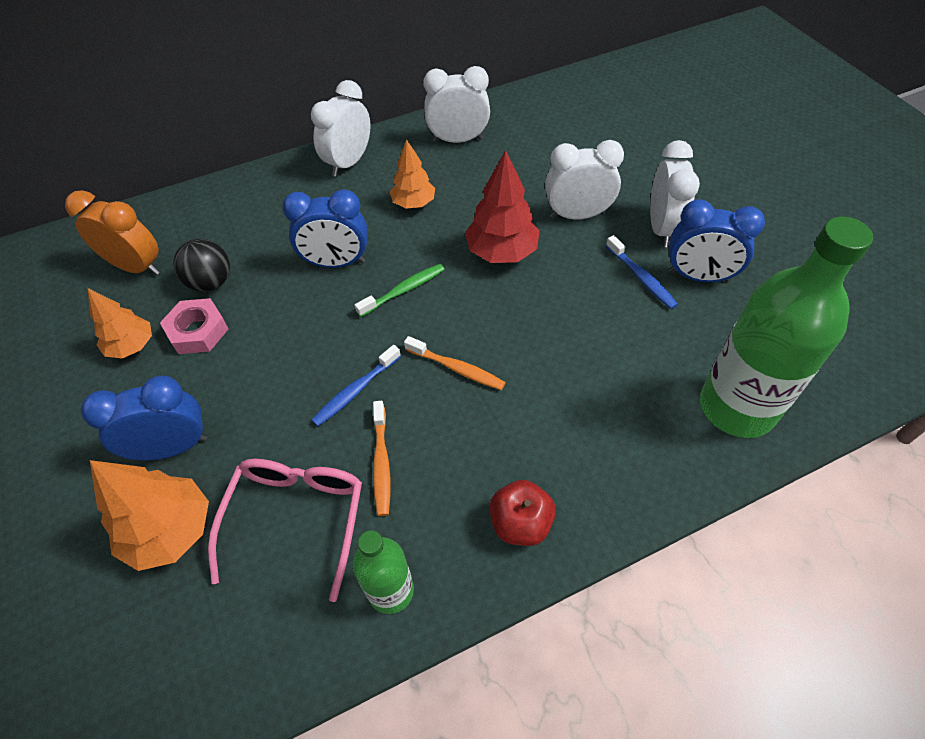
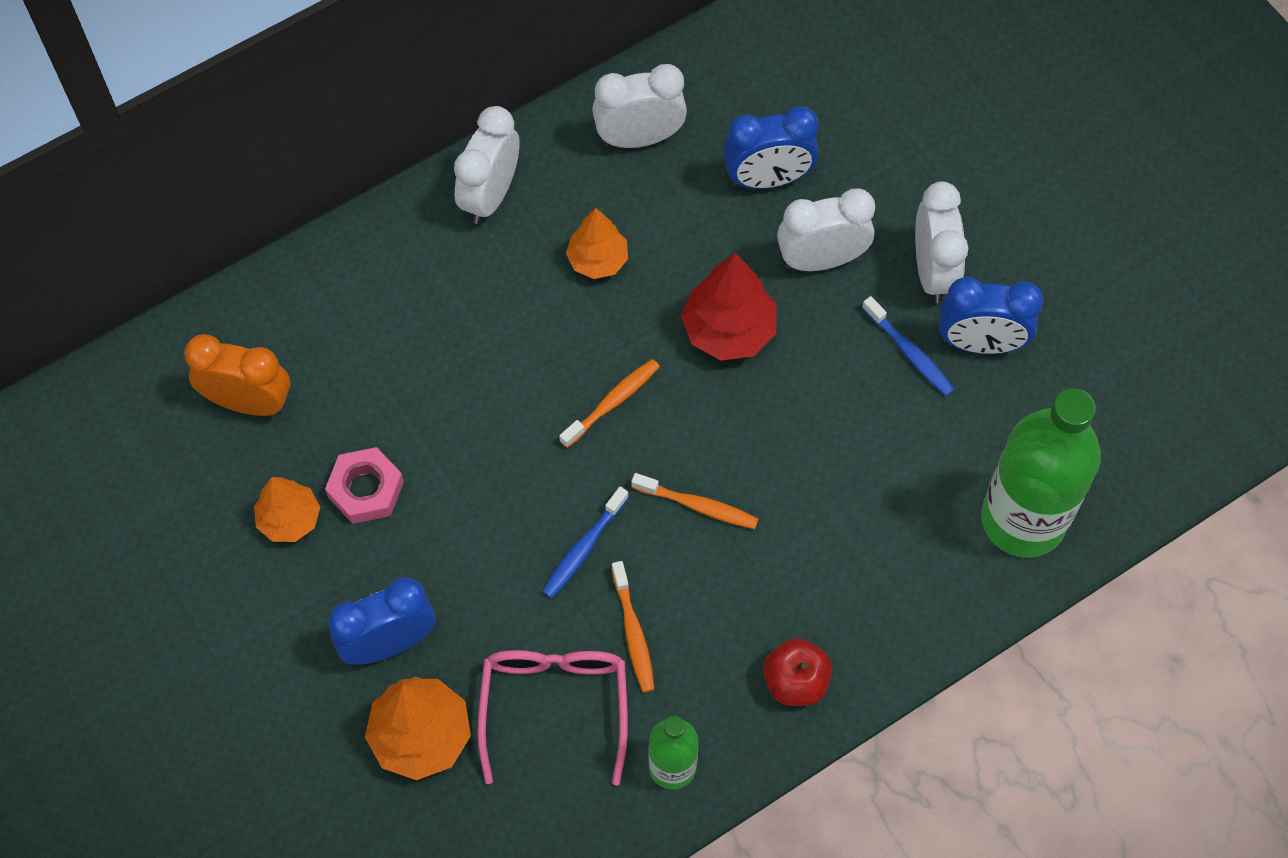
camera: 10 degrees left, 10 degrees up
(211, 282) = (358, 416): black ball -> none
(336, 263) = (515, 369): blue clock -> blue clock (768, 179)
(404, 290) = (612, 402): green toothbrush -> orange toothbrush

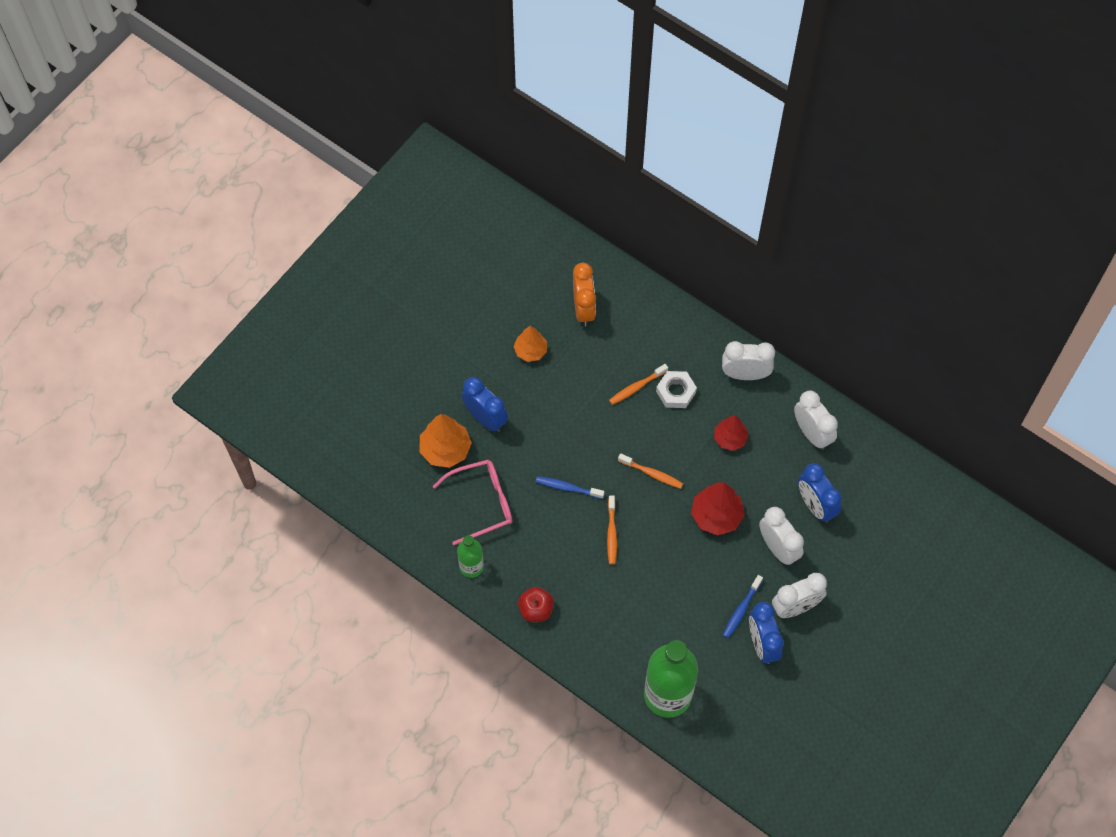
camera: 70 degrees right, 0 degrees up
(366, 489) = (559, 378): pink nut -> none
(476, 311) = (676, 392): none -> white nut
(598, 260) = (730, 438): orange tree -> red tree
(633, 633) = (532, 526): orange toothbrush -> orange toothbrush (636, 387)

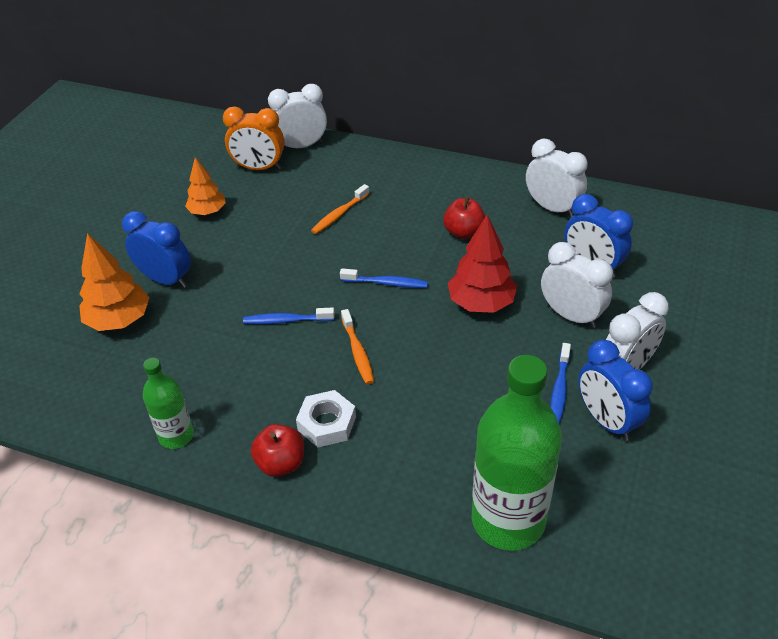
camera: 15 degrees left, 20 degrees down
(482, 503) = (177, 362): pink glasses -> none
(583, 309) = (259, 168): orange clock -> orange clock turned 120 degrees clockwise
(652, 473) = (386, 283): orange toothbrush -> blue toothbrush
(676, 392) = (385, 208): white nut -> white nut (327, 423)
(730, 438) = (464, 232): red tree -> red apple
(745, 374) = (455, 179): white clock -> white clock (301, 146)

